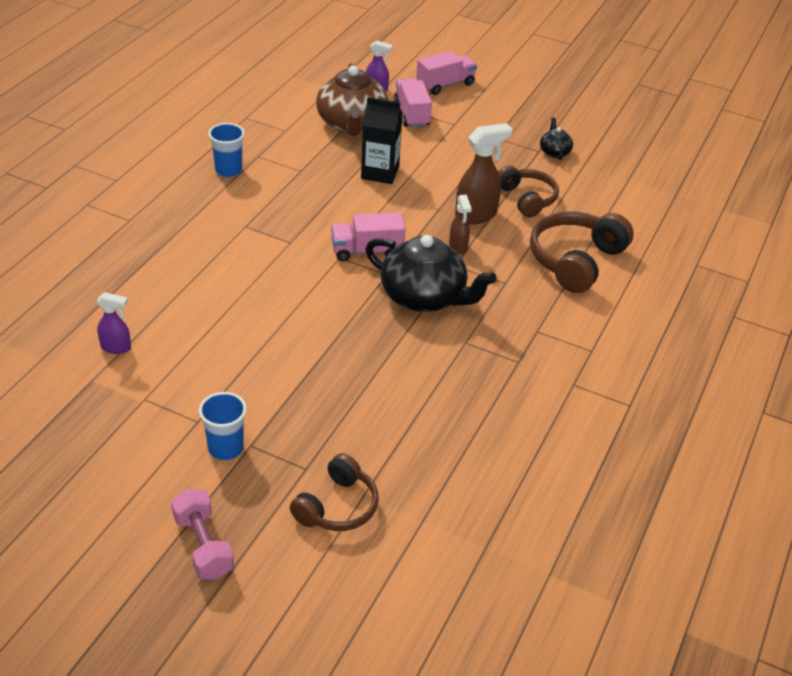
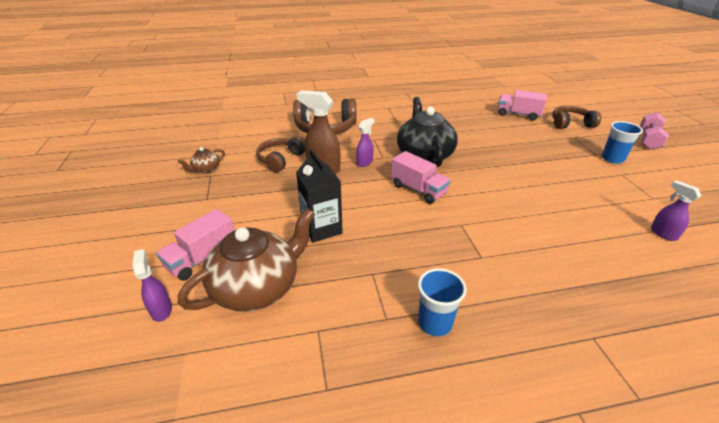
camera: 125 degrees left, 5 degrees down
(445, 85) = (119, 265): pink truck -> pink truck (518, 114)
(458, 247) = (364, 162): brown spray bottle -> purple spray bottle
(554, 152) = (206, 169): black teapot -> brown teapot

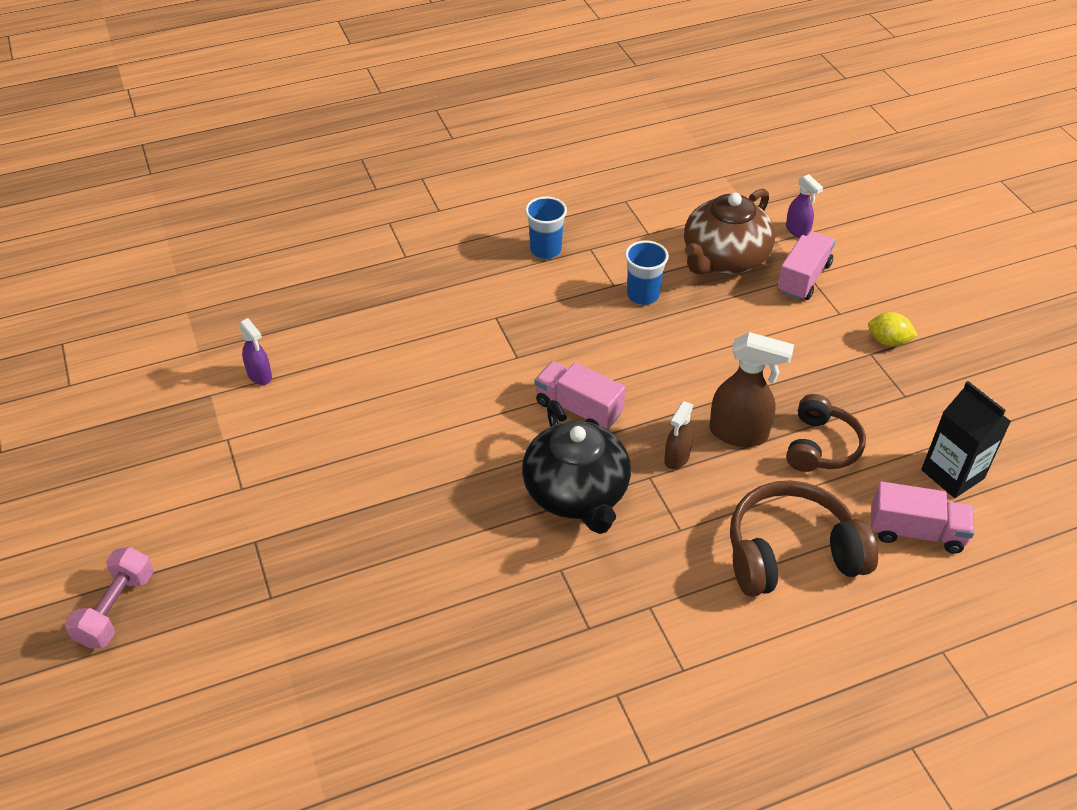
camera: 170 degrees right, 10 degrees up
(187, 204) = (888, 341): none -> yellow lemon
(206, 169) = (923, 407): brown teapot -> none
(322, 228) = (690, 329): black carton -> black carton (952, 474)
(364, 162) = (676, 458): purple spray bottle -> brown spray bottle
(518, 114) = (363, 682): pink truck -> pink truck (916, 532)
(570, 124) = (252, 654): brown headphones -> none
(612, 159) = (232, 530): blue cup -> blue cup (643, 295)

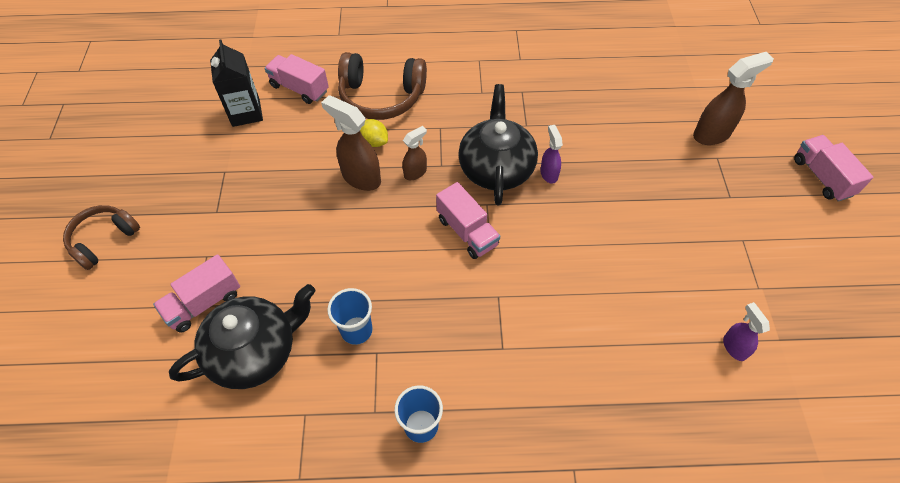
camera: 160 degrees left, 10 degrees up
(116, 609) = (822, 177): pink dumbbell -> pink truck
(277, 636) = (712, 134): none -> brown spray bottle
(724, 259) = (255, 351): brown teapot -> black teapot
(797, 231) = (159, 365): purple spray bottle -> purple spray bottle (548, 174)
(821, 446) = (312, 153): brown headphones -> brown headphones (104, 240)
(888, 341) = (193, 218): yellow lemon -> yellow lemon (374, 141)

